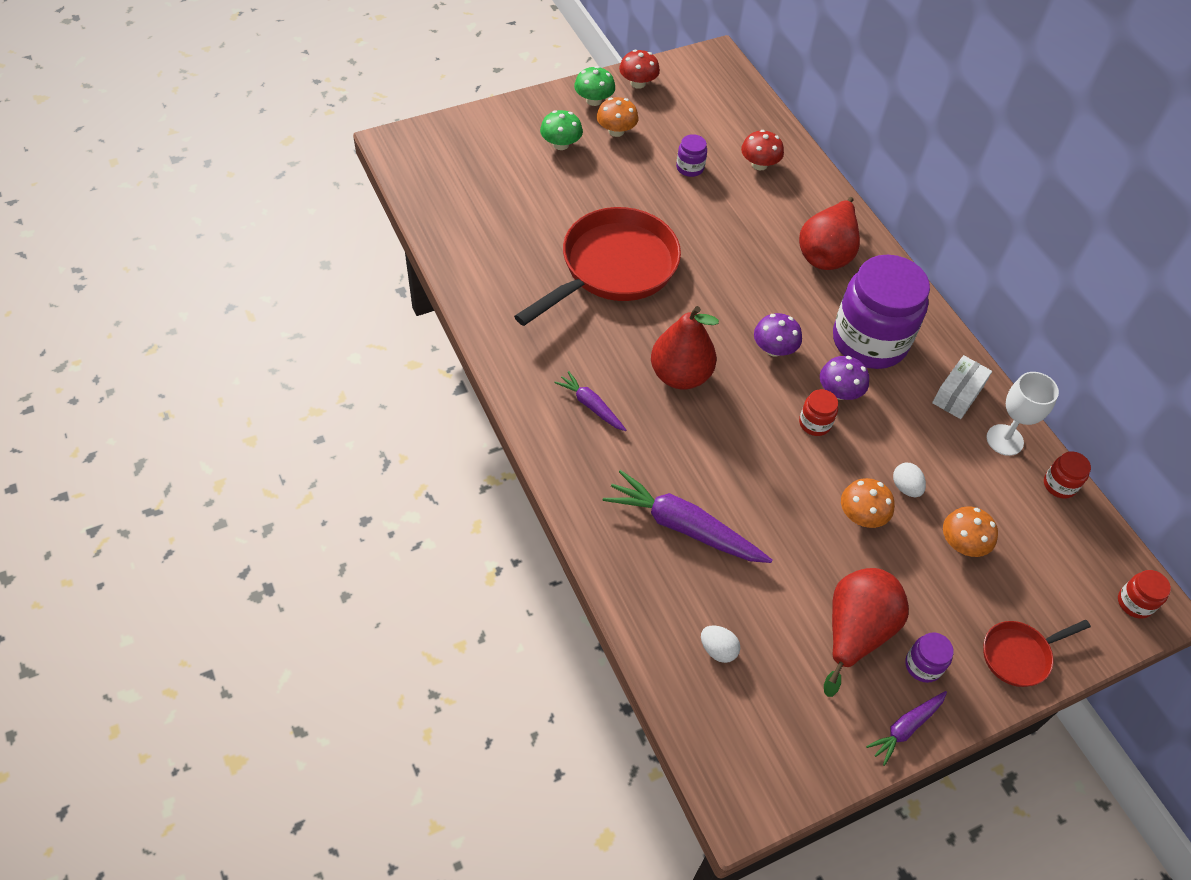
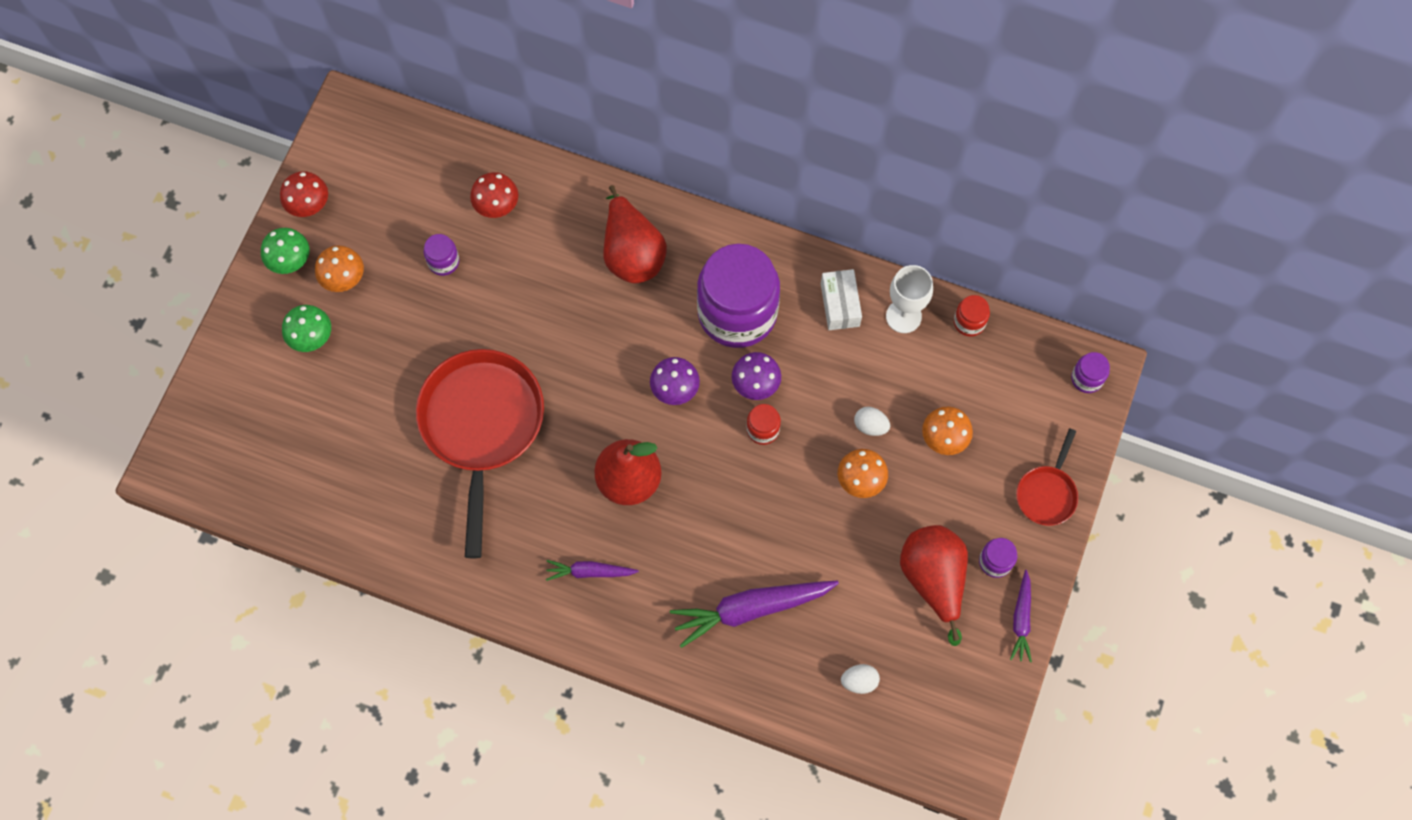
camera: 40 degrees left, 15 degrees up
(1134, 603) = (1087, 378): red jar -> purple jar

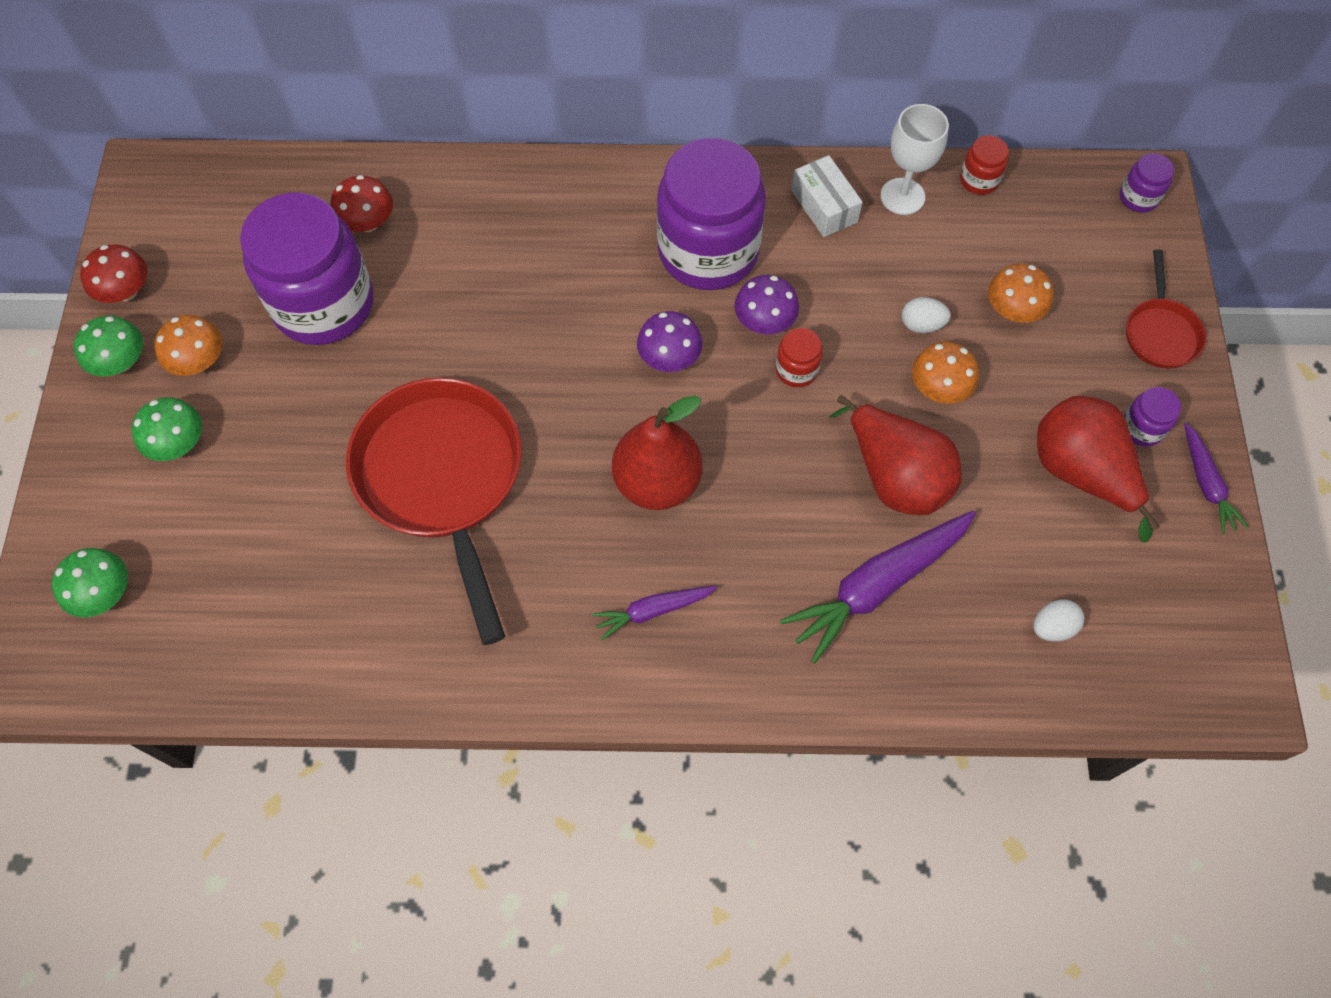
camera: 20 degrees left, 5 degrees down
(232, 430) = (104, 593): none -> green mushroom
(443, 262) = (323, 304): purple jar -> purple jar, size x2.46
(632, 253) = (555, 225): red pear -> red pear (895, 476)

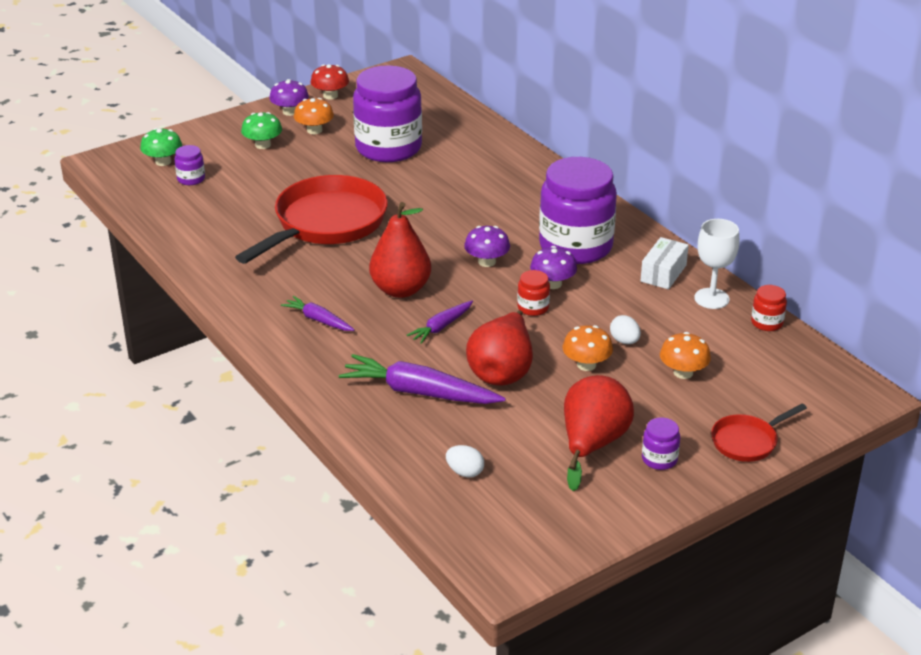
camera: 55 degrees right, 30 degrees down
(121, 361) = (290, 112): green mushroom -> purple mushroom
(367, 222) = (454, 138): red mushroom -> none
(1138, 197) = (848, 393): purple jar -> purple jar (191, 179)
(1206, 484) = (649, 503): purple carrot -> purple carrot (441, 327)

